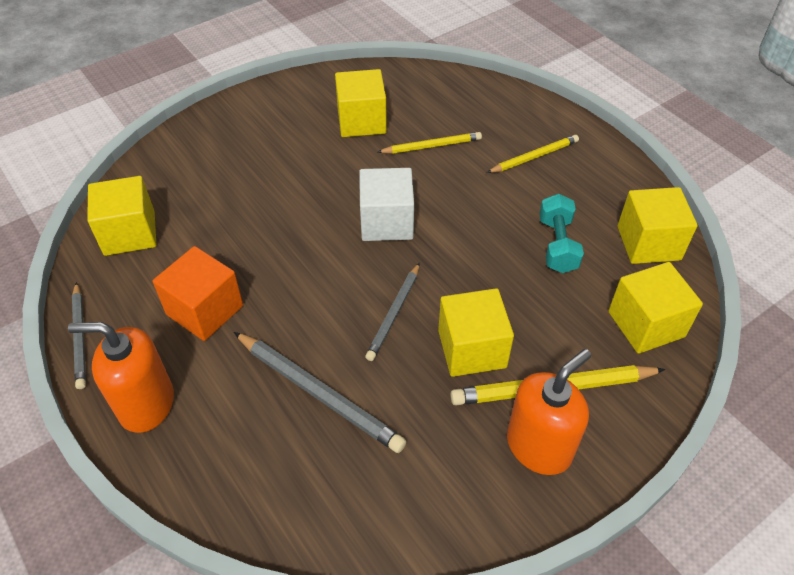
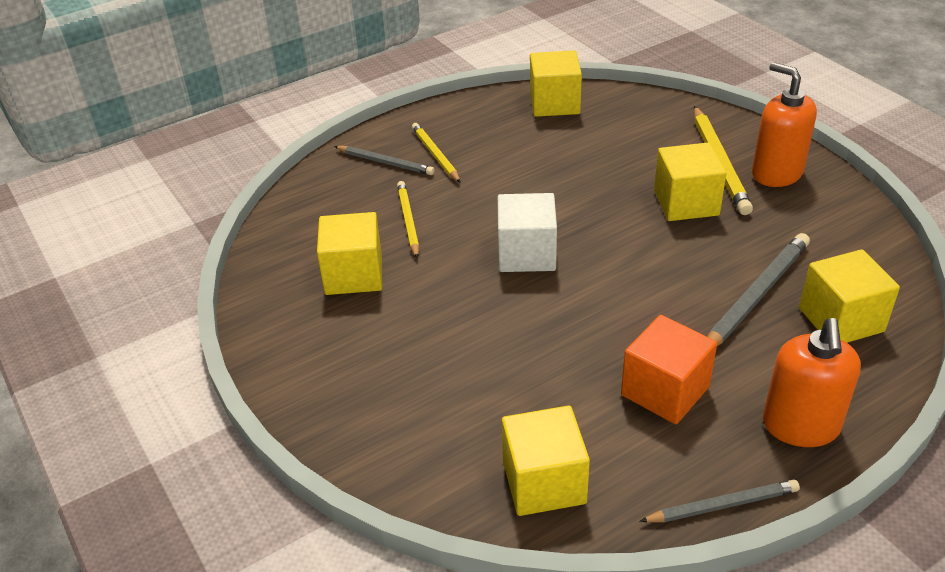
camera: 85 degrees left, 10 degrees down
(394, 313) = (651, 249): grey pencil -> grey pencil (385, 162)
(557, 245) = (558, 150): turquoise dumbbell -> none
(646, 324) = (645, 114): yellow cube -> yellow cube (841, 320)

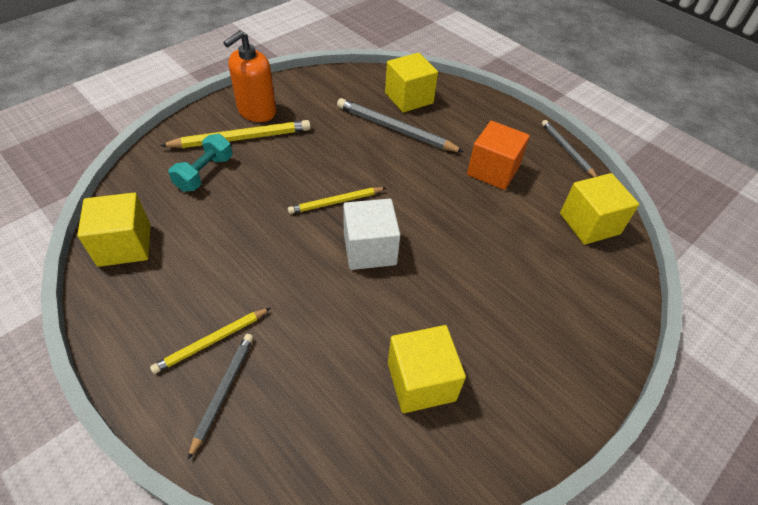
camera: 105 degrees left, 10 degrees up
(408, 221) = (331, 347): yellow pencil -> yellow pencil (336, 202)
(655, 141) = (205, 173): none -> turquoise dumbbell
(686, 203) = (295, 157): yellow cube -> none
(800, 426) = (499, 119): orange soap dispenser -> none

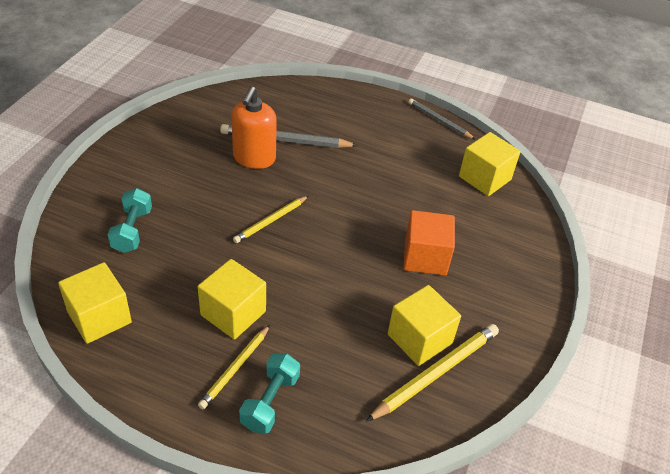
camera: 25 degrees left, 5 degrees down
(223, 392) = (270, 401): grey pencil -> turquoise dumbbell
(241, 138) = (146, 188): yellow pencil -> yellow pencil (436, 373)
(256, 111) = (144, 158): orange soap dispenser -> orange soap dispenser (254, 158)
(369, 249) = (323, 252): white cube -> none
(409, 98) = (281, 108): yellow cube -> yellow cube (233, 313)
(493, 170) = (389, 155): orange cube -> orange cube (425, 257)

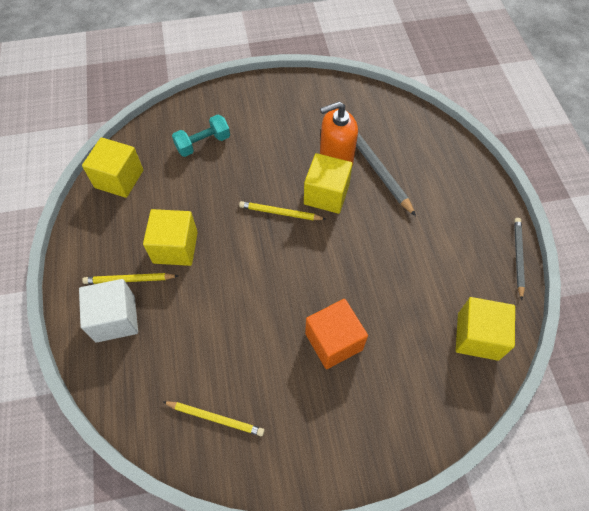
camera: 60 degrees right, 15 degrees up
(270, 401) = (115, 319): turquoise dumbbell -> white cube
(419, 339) = (241, 386): yellow cube -> yellow cube (326, 194)
(436, 373) = (215, 418): yellow pencil -> yellow pencil, size x0.63

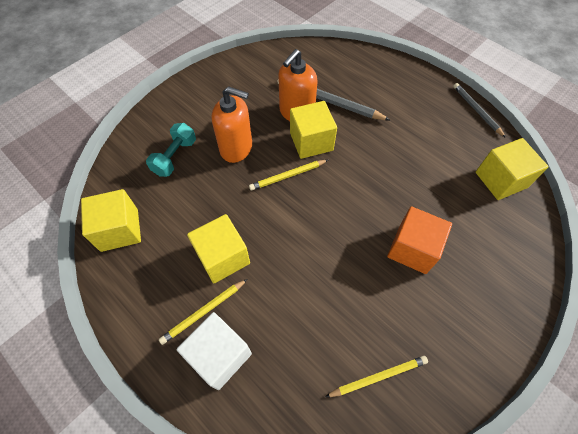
camera: 35 degrees left, 0 degrees up
(258, 164) = (236, 148): none -> orange soap dispenser

